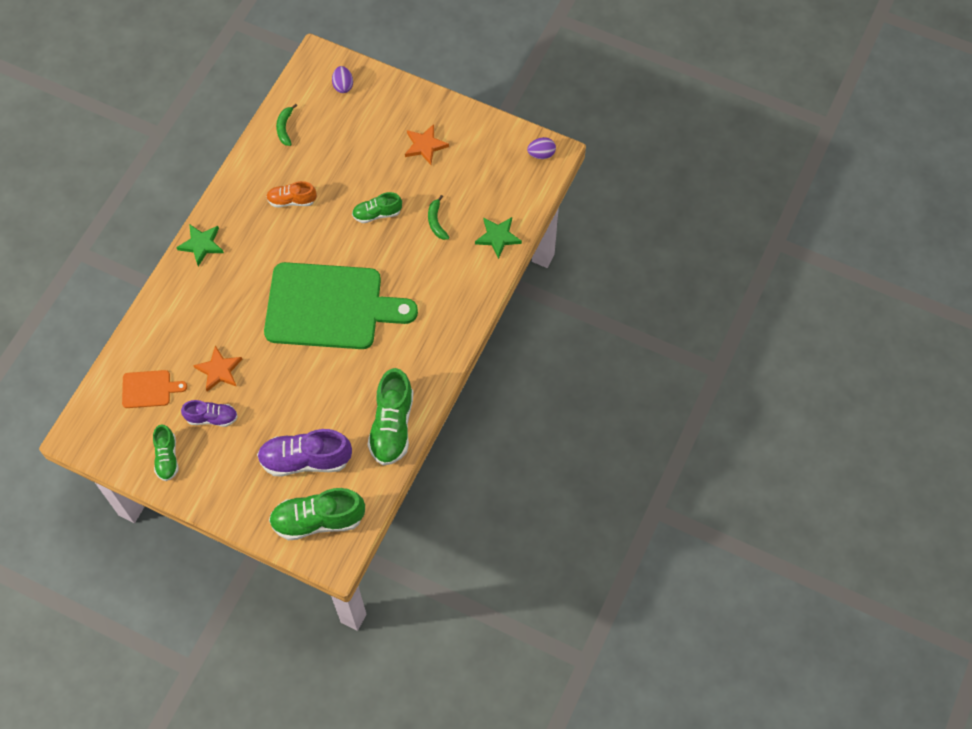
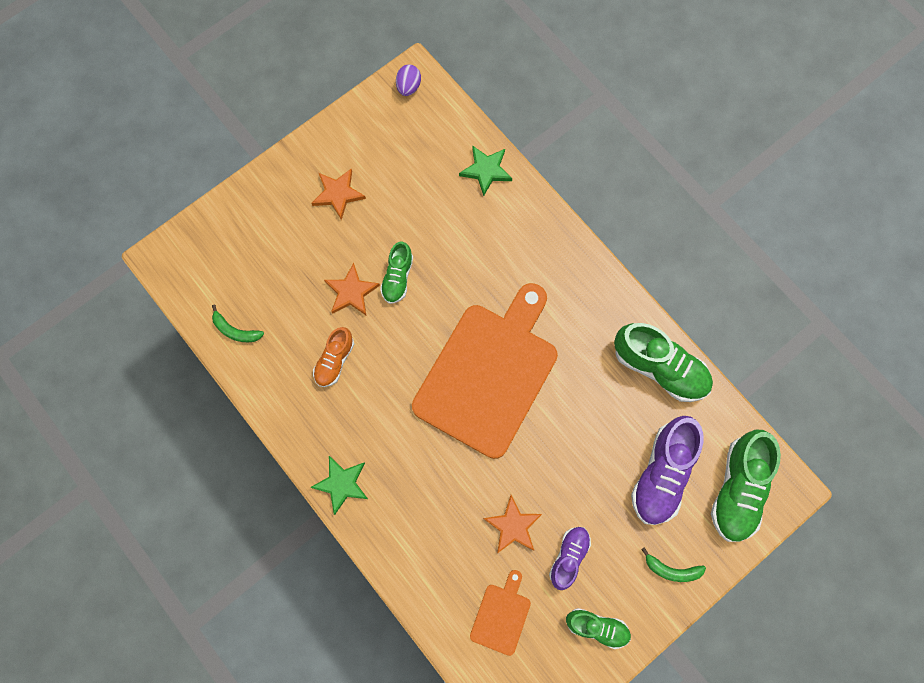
camera: 65 degrees left, 10 degrees up
(330, 306) = (488, 373): green cutting board -> orange cutting board
(343, 86) = (214, 246): purple egg -> none
(350, 188) = (351, 292): none -> orange star
(436, 221) = (437, 222): green banana -> green banana (671, 570)

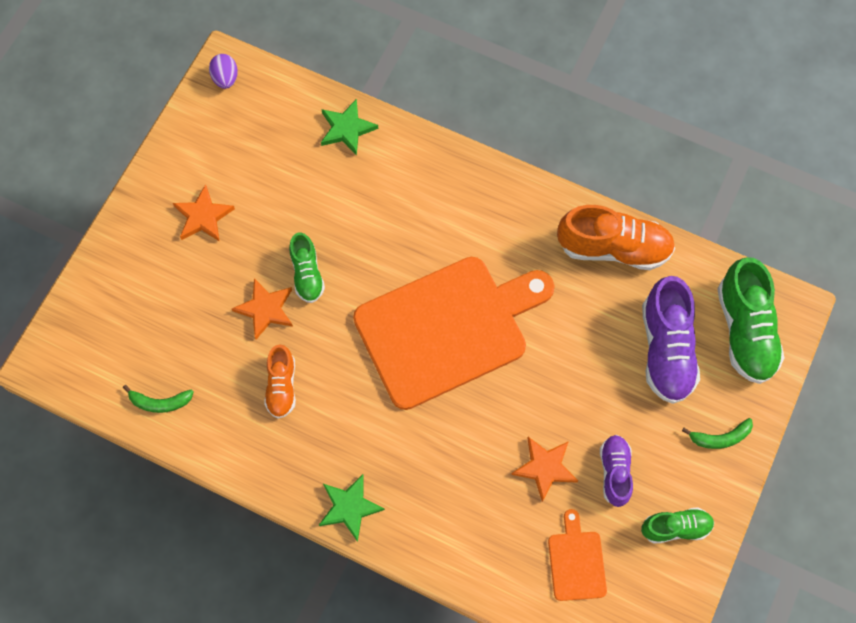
camera: 25 degrees left, 5 degrees down
(488, 373) = (447, 328): orange cutting board -> orange cutting board turned 60 degrees clockwise
(659, 368) = (613, 248): green shoe -> orange shoe

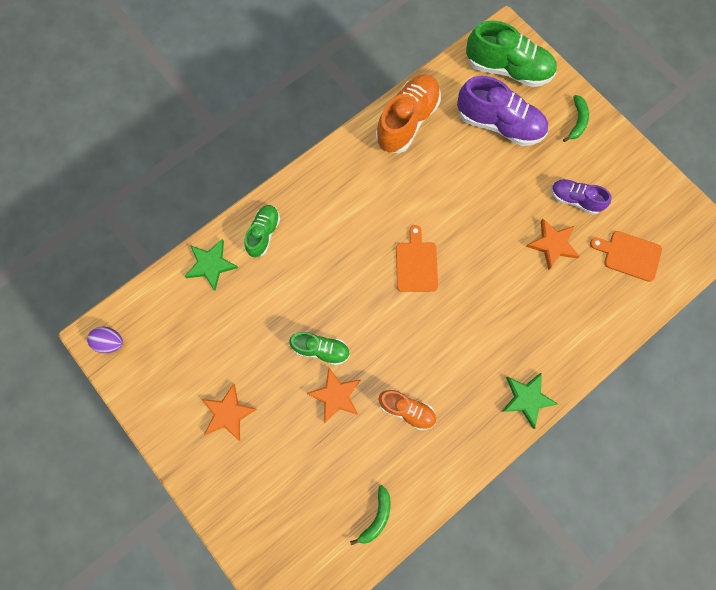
camera: 65 degrees left, 5 degrees up
(447, 328) = (416, 264): orange cutting board -> orange cutting board, size x0.42
(675, 527) = (629, 179): green shoe -> green shoe (264, 233)

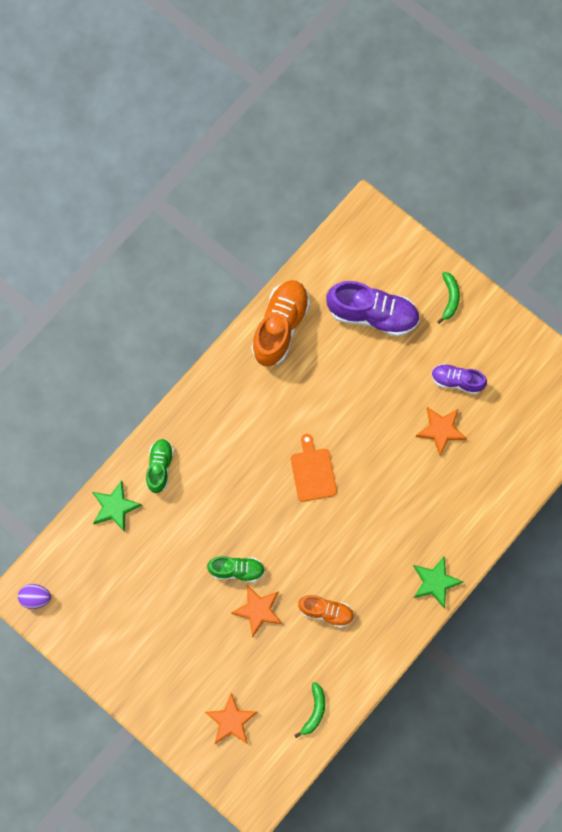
camera: 10 degrees left, 0 degrees up
(228, 413) = (161, 644): orange star -> orange star (231, 720)
(507, 69) = (373, 253): green shoe -> none
(629, 255) = (515, 428): orange cutting board -> none

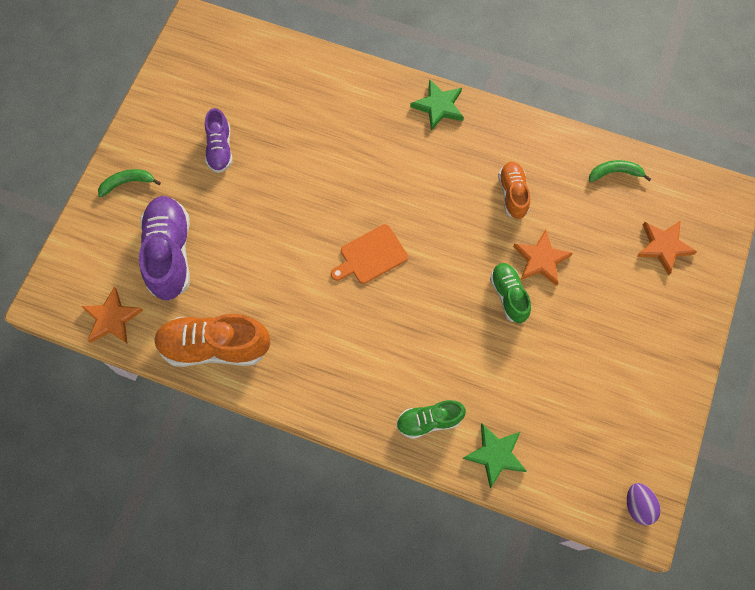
camera: 110 degrees left, 5 degrees down
(441, 430) = (279, 148): orange star -> orange star (112, 318)

